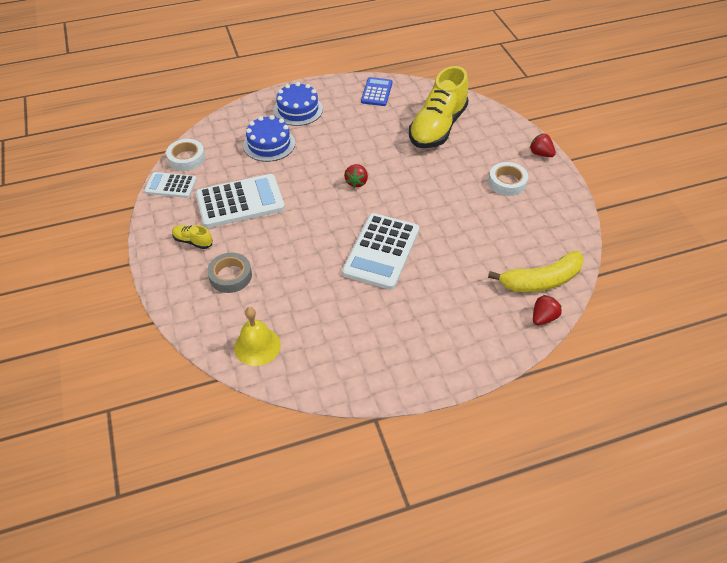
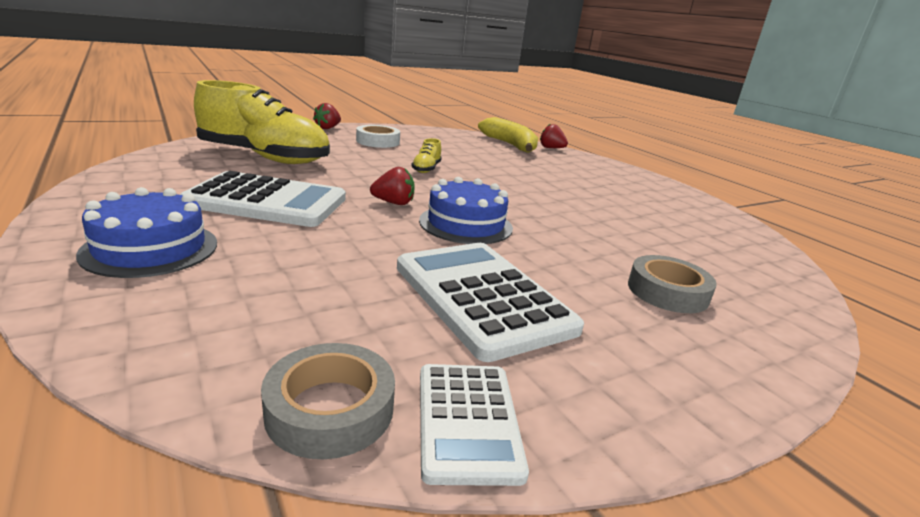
camera: 105 degrees left, 25 degrees down
(186, 158) = (330, 409): white tape -> grey tape
(193, 241) = (632, 345): yellow shoe -> yellow shoe (426, 169)
(257, 346) = (751, 262): yellow bell -> none
(269, 144) = (279, 276): blue cake -> blue cake (466, 224)
(376, 92) = (138, 183): blue calculator -> none
(381, 251) = (522, 194): white calculator -> white calculator (267, 201)

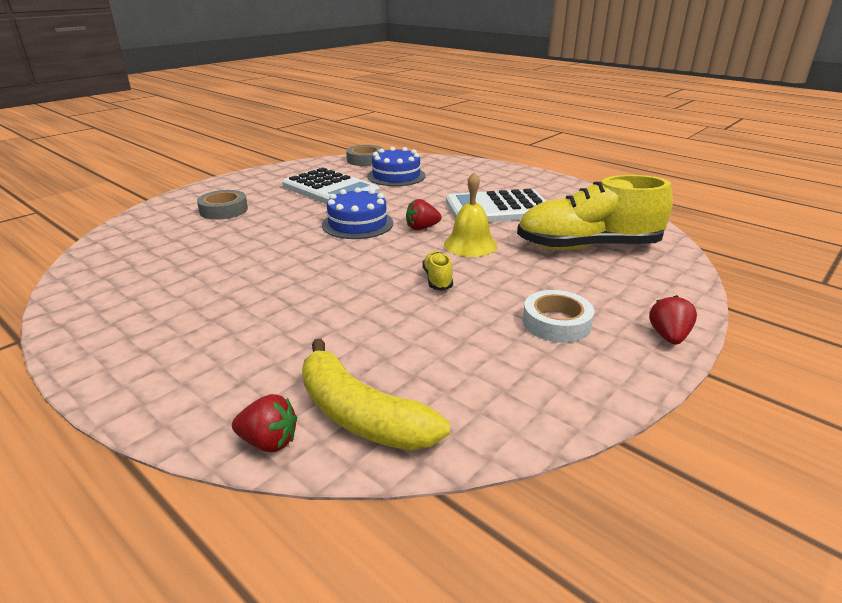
camera: 165 degrees right, 5 degrees up
(150, 248) = (494, 178): blue cake -> blue cake (396, 176)
(365, 180) = (470, 245): none -> yellow bell
(467, 421) = (324, 164): white calculator -> none

